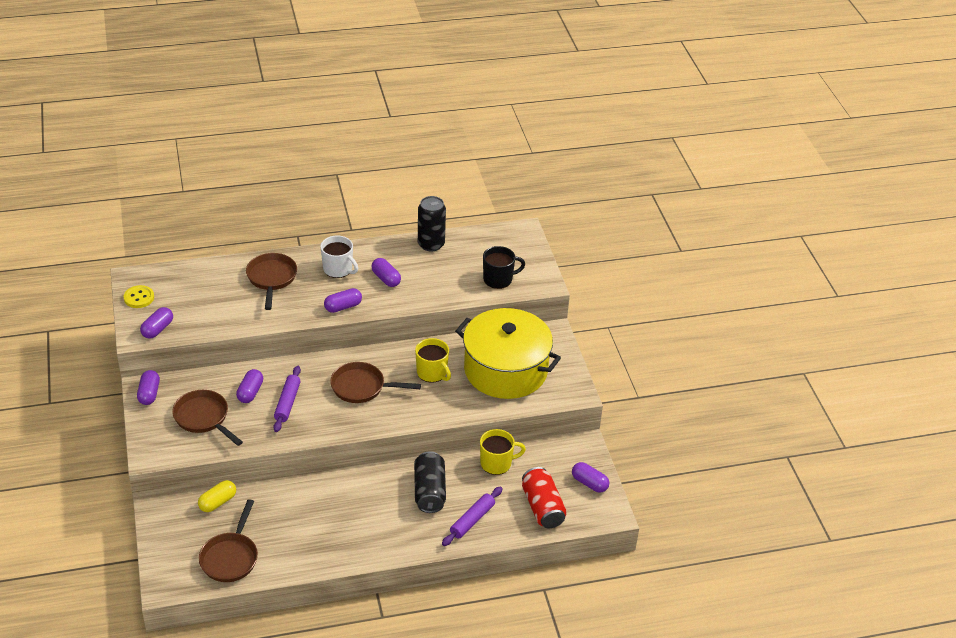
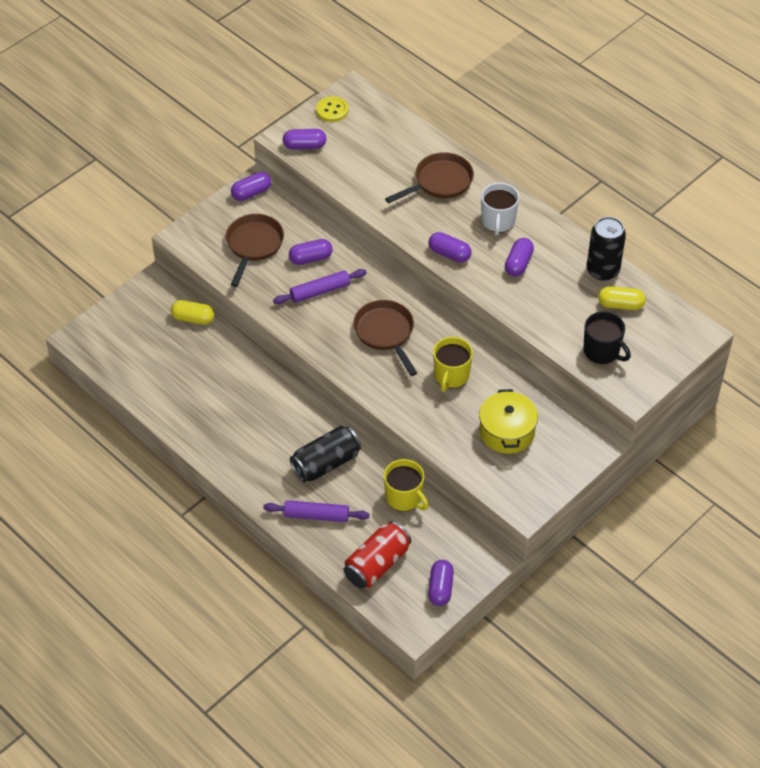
camera: 60 degrees right, 10 degrees up
(230, 557) = (140, 363): brown pan -> none
(468, 251) = (620, 305): none -> yellow capsule
(505, 370) = (507, 432): yellow pot -> yellow pot, size x0.55

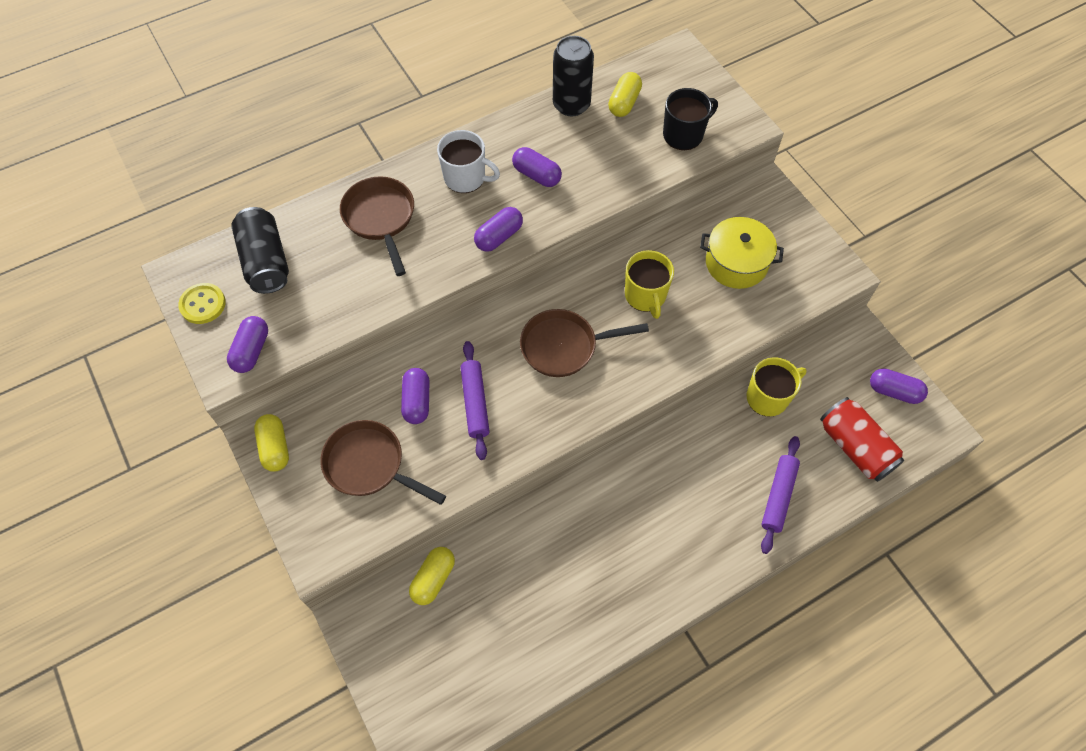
camera: 75 degrees left, 10 degrees up
(251, 193) = (275, 448): purple capsule -> yellow capsule
(326, 463) = (704, 469): black can -> black can (266, 261)
(451, 376) = (645, 296): yellow mug -> yellow mug turned 45 degrees clockwise

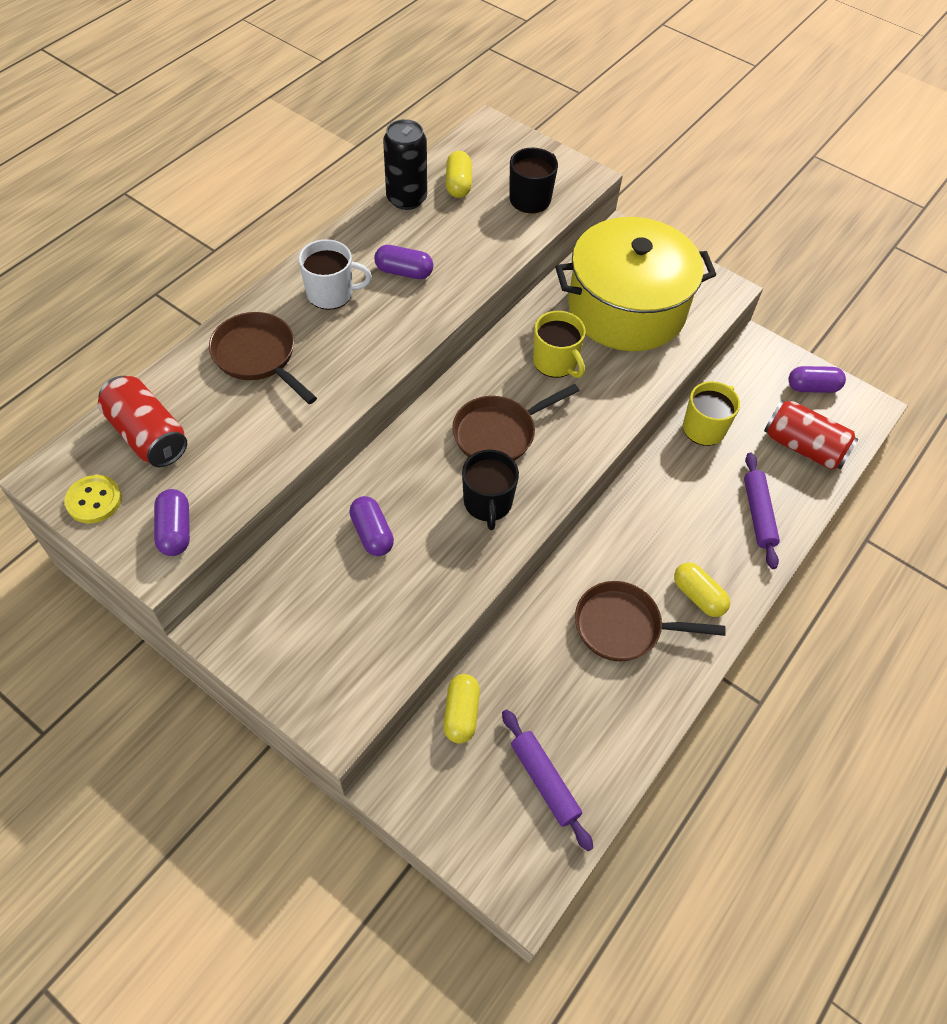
camera: 25 degrees left, 5 degrees down
(266, 261) = (148, 435): black can -> red can
(275, 448) = (236, 632): yellow capsule -> yellow capsule (698, 596)
(369, 465) = (351, 614): brown pan -> brown pan (623, 626)
(475, 403) = (434, 515): purple rolling pin -> purple rolling pin (544, 781)
(499, 237) = (394, 340): purple capsule -> none
(525, 407) = (488, 503): none -> black mug
(736, 263) = (626, 308): yellow pot -> yellow pot, size x1.83

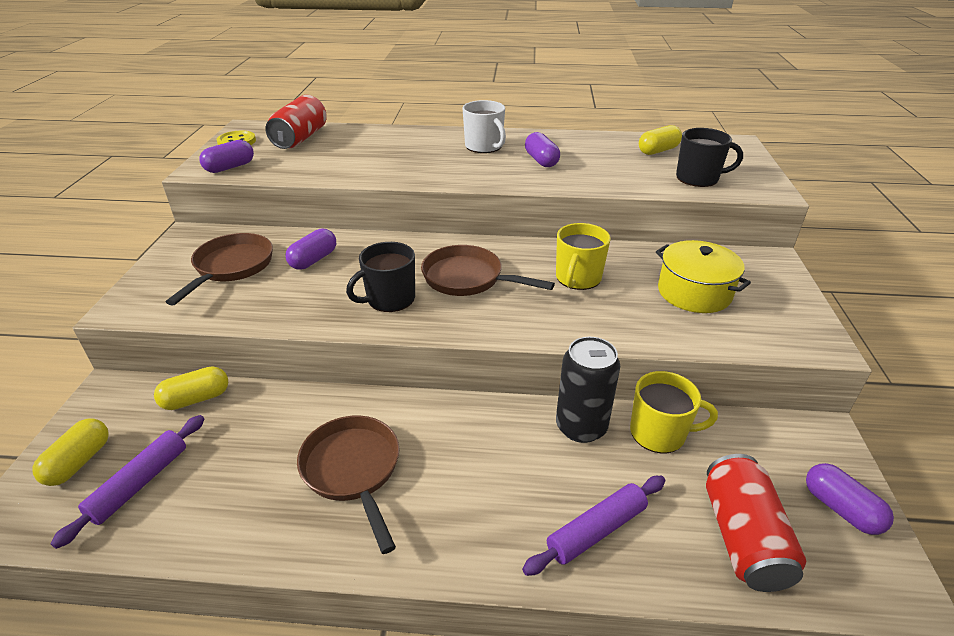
camera: 60 degrees right, 20 degrees down
(258, 357) = (399, 145): brown pan -> brown pan (231, 267)
(406, 199) = (610, 140): black can -> black can (581, 427)
(626, 308) = (694, 292): yellow pot -> yellow pot, size x0.55
(698, 596) = (435, 518): yellow capsule -> yellow capsule (79, 462)

